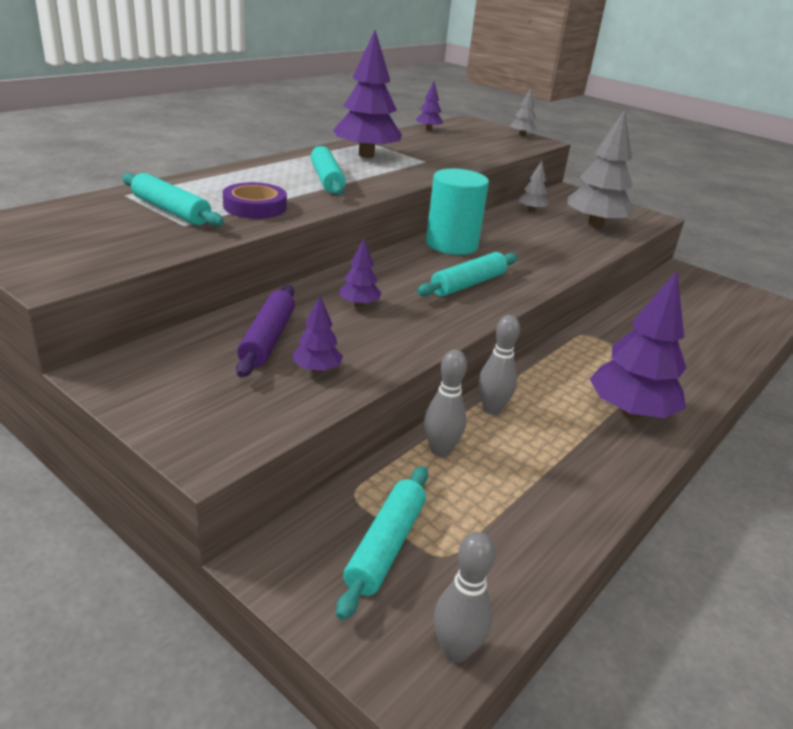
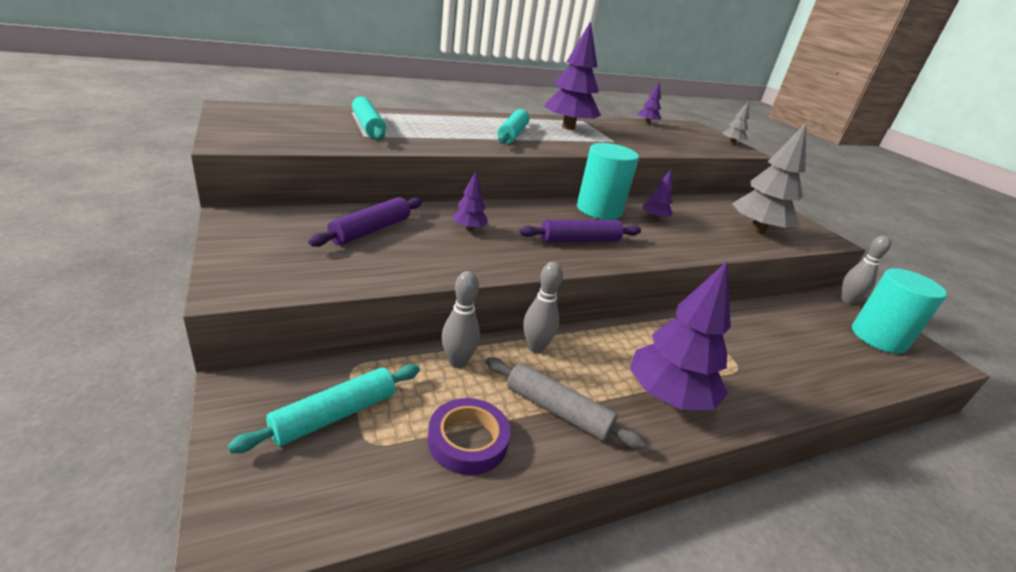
camera: 25 degrees right, 0 degrees up
(255, 207) = (431, 137): purple tape -> purple tape (468, 440)
(317, 370) = (380, 261): purple tree -> purple tree (654, 218)
(455, 650) = (298, 523): grey bowling pin -> grey bowling pin (847, 300)
(468, 284) = (579, 240): turquoise rolling pin -> purple rolling pin
(531, 210) = (704, 204): grey tree -> none
(561, 460) = (557, 410): none -> grey rolling pin
(728, 300) = (878, 337): none -> turquoise cylinder

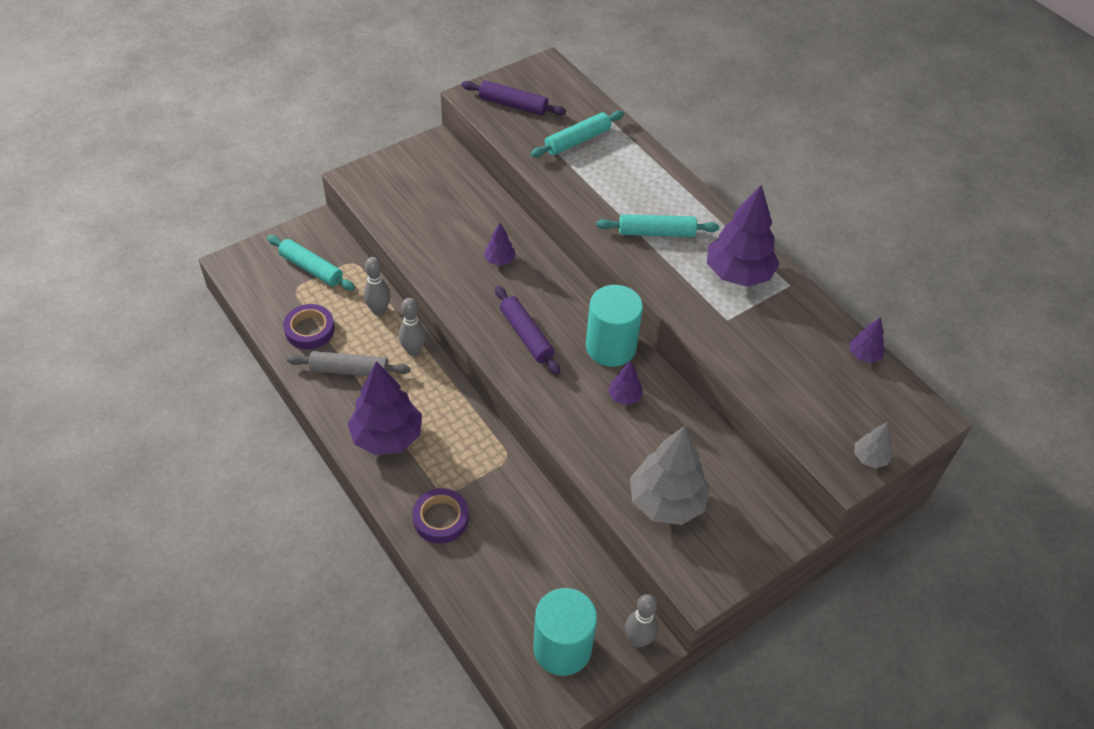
camera: 80 degrees right, 20 degrees up
(371, 230) = (459, 209): purple rolling pin -> purple rolling pin (513, 105)
(557, 410) = (349, 370): grey rolling pin -> grey rolling pin turned 75 degrees clockwise
(773, 378) = (440, 518): none -> purple tape

